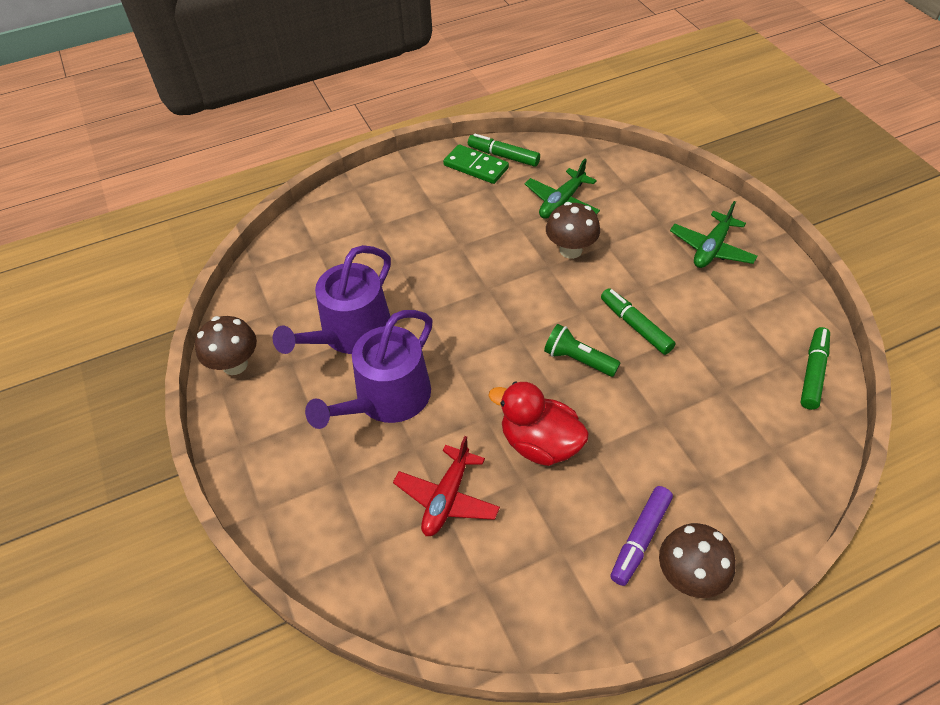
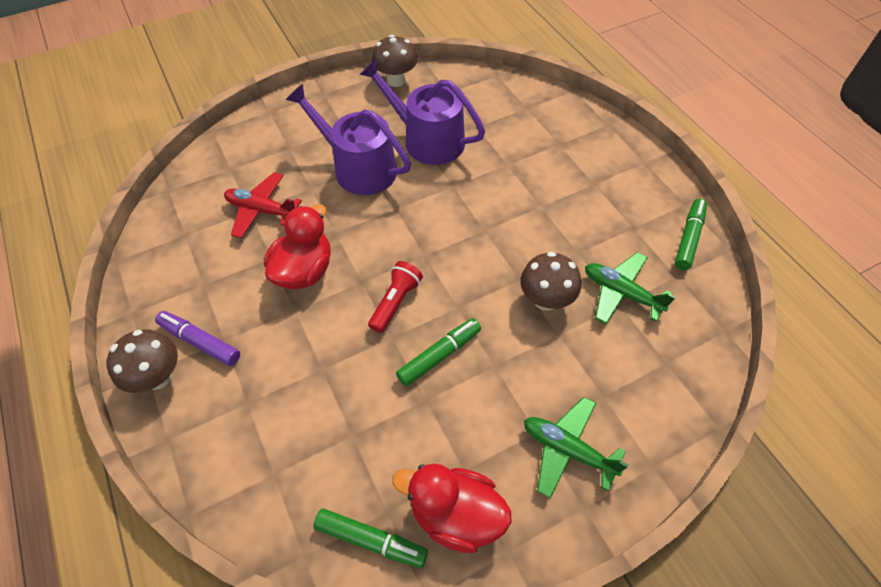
camera: 85 degrees right, 5 degrees up
(476, 166) = (663, 215): green domino -> none
(578, 360) = (395, 302): green flashlight -> red flashlight
(778, 318) = (455, 514): none -> red duck

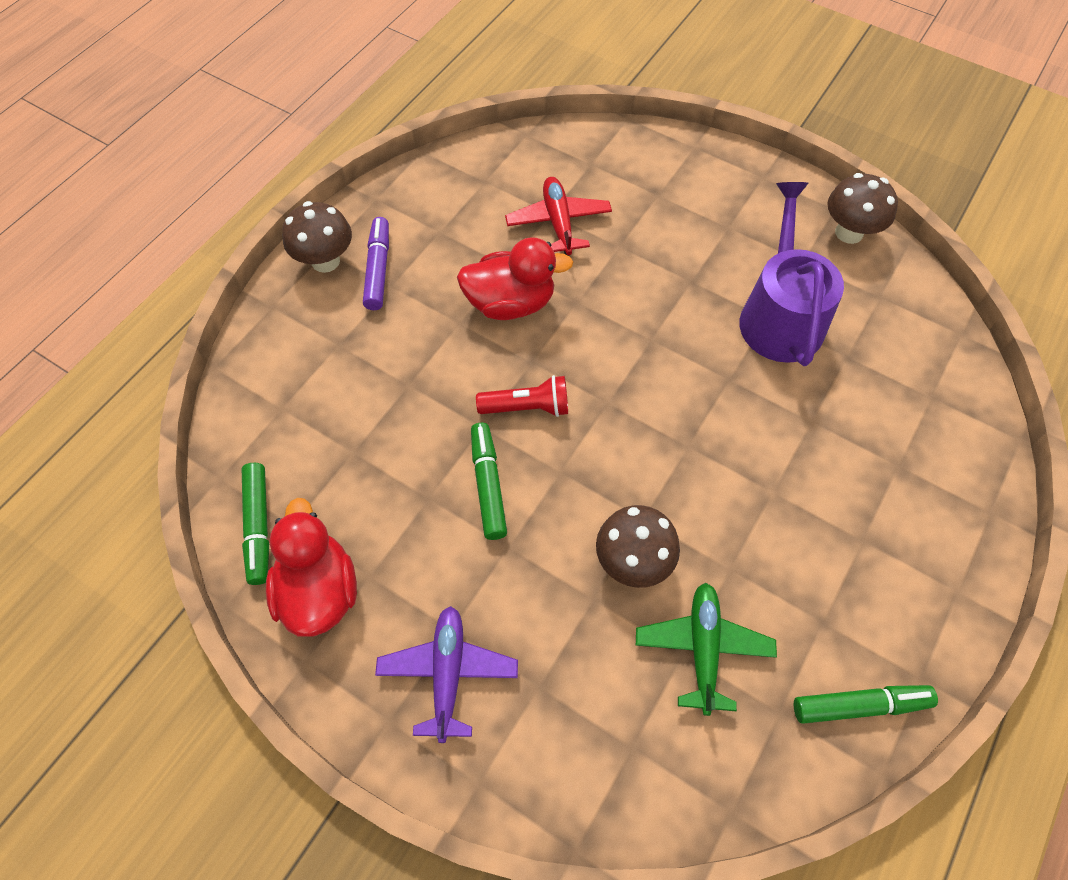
camera: 60 degrees right, 5 degrees up
(358, 168) = (681, 273): purple watering can -> none
(439, 355) = (488, 484): green marker -> green marker turned 120 degrees counterclockwise
(567, 450) = (448, 673): green plane -> purple plane

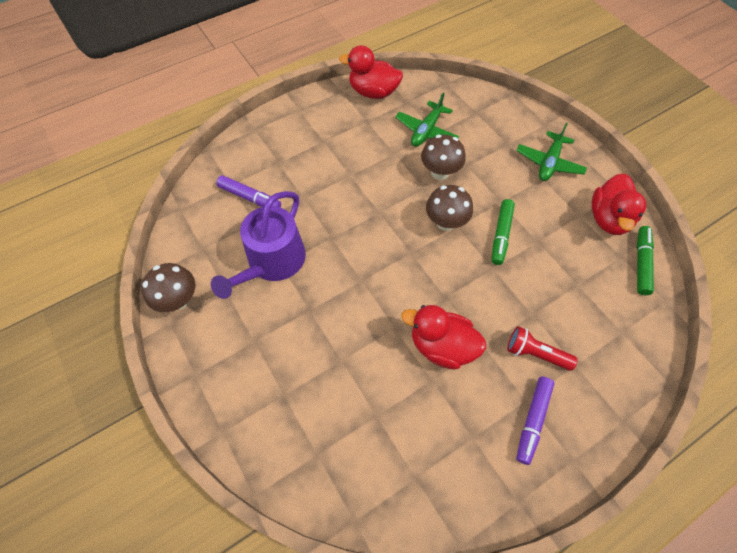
camera: 155 degrees left, 0 degrees up
(325, 261) = (574, 448): brown mushroom -> brown mushroom (445, 222)
(448, 673) = (549, 163): purple plane -> green plane
(527, 407) = (460, 269): red flashlight -> red flashlight (535, 353)
(558, 222) = (374, 403): red plane -> none
(860, 705) = (373, 92): green marker -> red duck
(886, 389) = (250, 198): none -> purple marker

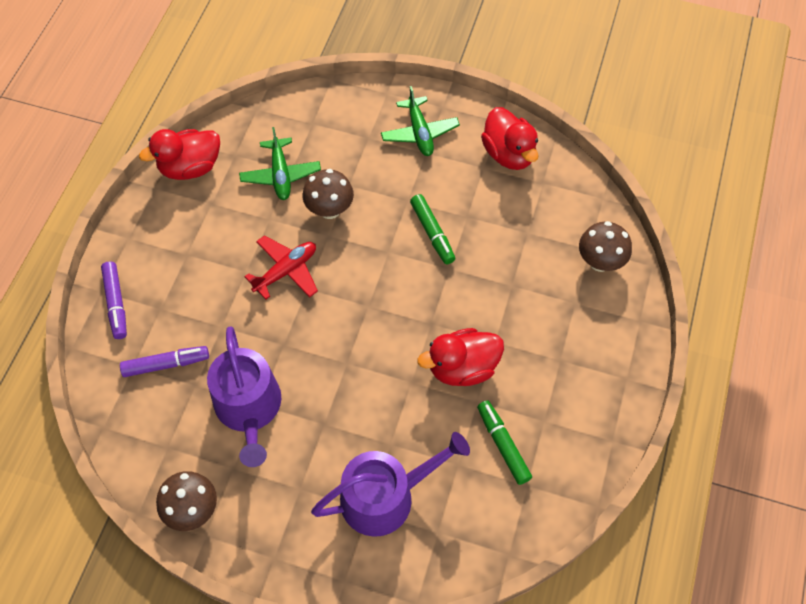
camera: 40 degrees left, 0 degrees up
(304, 395) = (385, 496): none -> purple watering can
(376, 192) = (286, 271): none -> red plane
(445, 222) = (375, 255): brown mushroom -> brown mushroom (600, 262)
(532, 421) = (577, 372): purple marker -> purple marker (116, 303)
(535, 353) = (539, 317): red flashlight -> none
(641, 263) = (562, 177): green marker -> green marker (503, 444)

